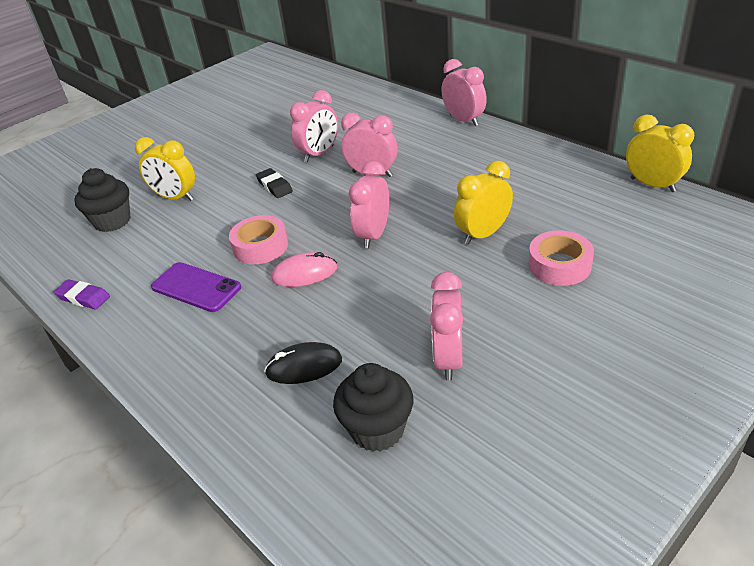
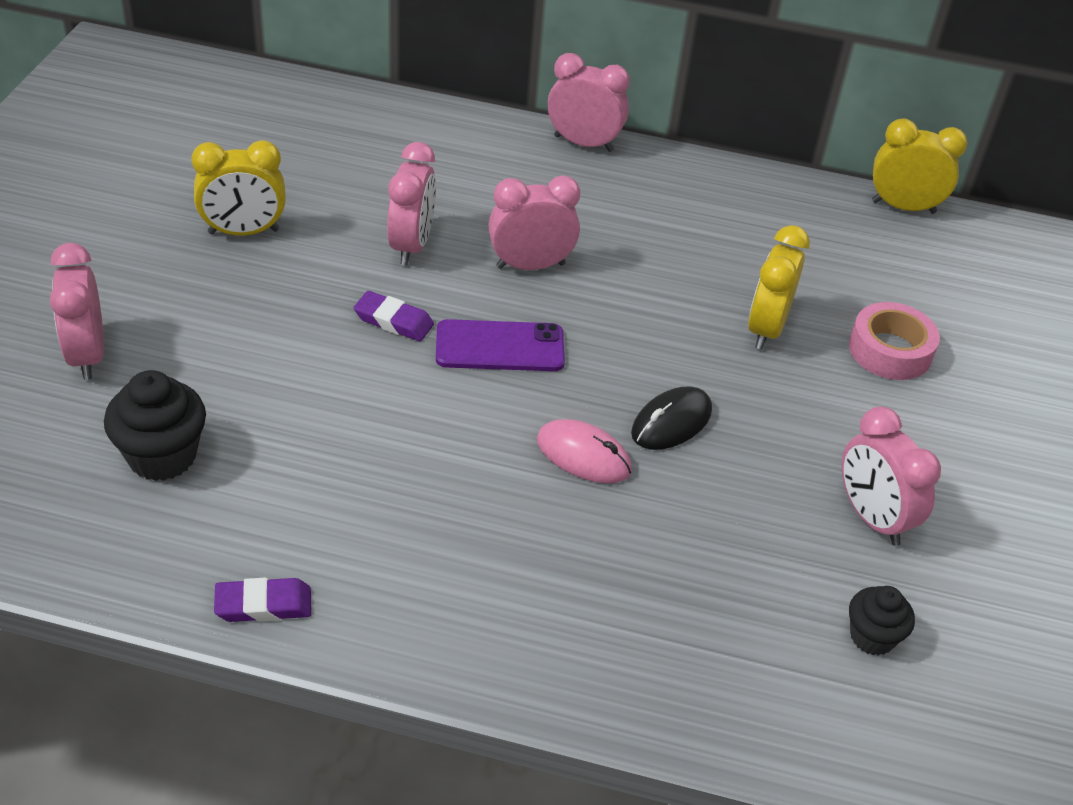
camera: 40 degrees left, 5 degrees up
(175, 198) = (236, 382): yellow clock -> yellow clock (243, 232)
(196, 287) = (440, 527): purple phone -> purple phone (500, 347)
(260, 246) = (475, 431): pink tape -> none
(274, 186) = (393, 321): black eraser -> purple eraser
(304, 273) = (583, 455): pink mouse -> pink mouse turned 75 degrees clockwise
(304, 366) = (712, 591): black mouse -> black mouse (671, 422)
(373, 235) = (625, 368): pink clock -> pink clock (87, 355)
(377, 429) = (872, 637): black cupcake -> black cupcake, size x0.63

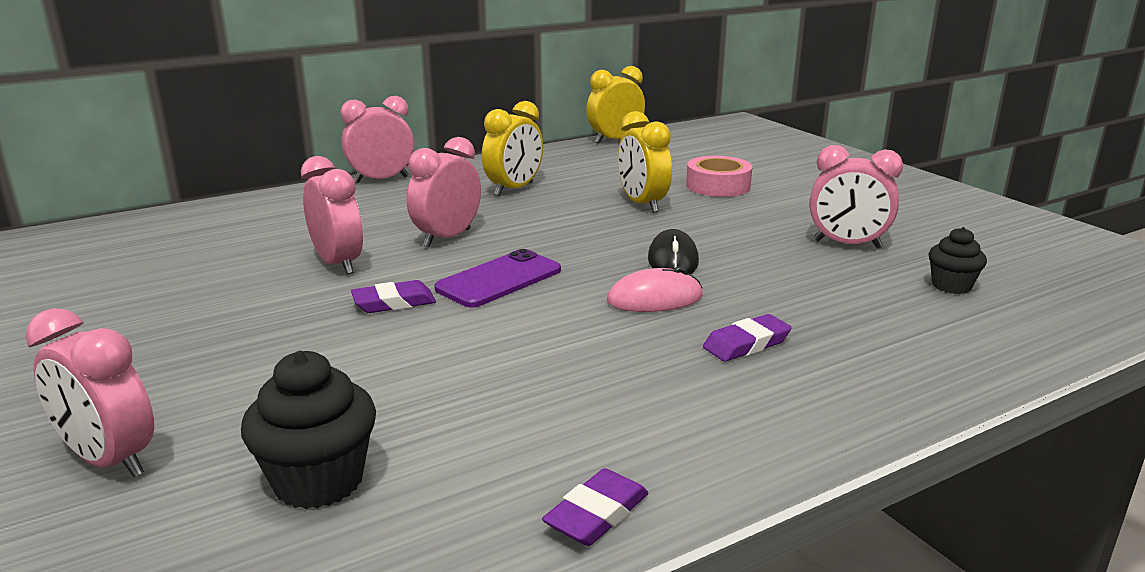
camera: 40 degrees left, 20 degrees down
(243, 232) = (166, 315): yellow clock -> yellow clock (514, 189)
(575, 554) = (746, 344): none -> purple eraser

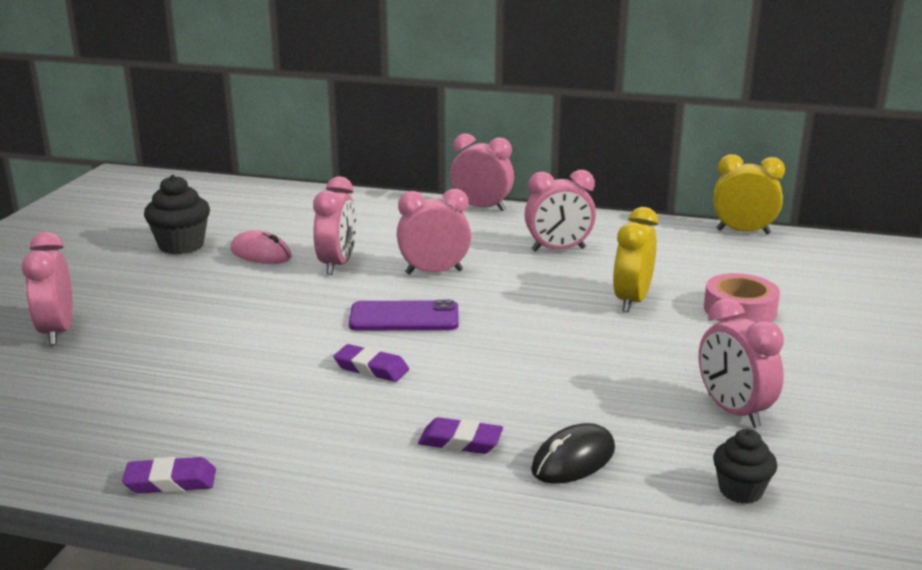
camera: 45 degrees right, 0 degrees up
(319, 481) = (103, 389): black cupcake -> black cupcake (181, 245)
(394, 303) = (316, 305): purple eraser -> purple eraser (371, 368)
(514, 189) = (558, 249): yellow clock -> pink clock
(654, 299) = (472, 379): pink mouse -> pink mouse (261, 253)
(673, 260) = (550, 357): black mouse -> black mouse (573, 460)

